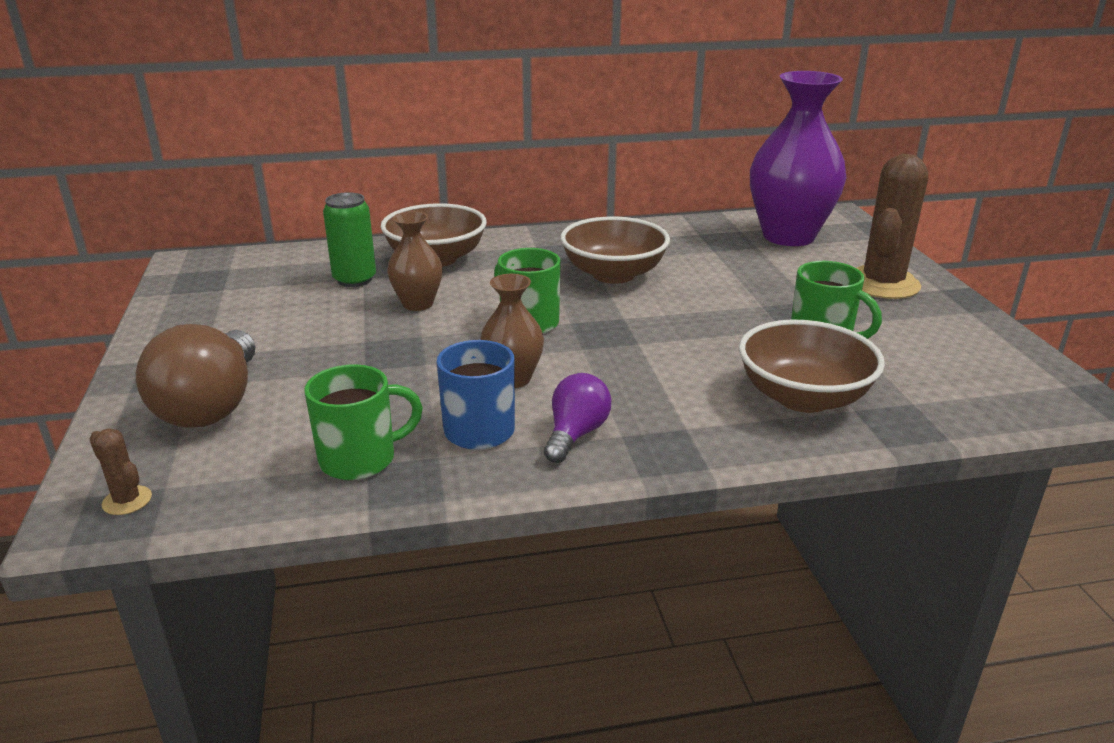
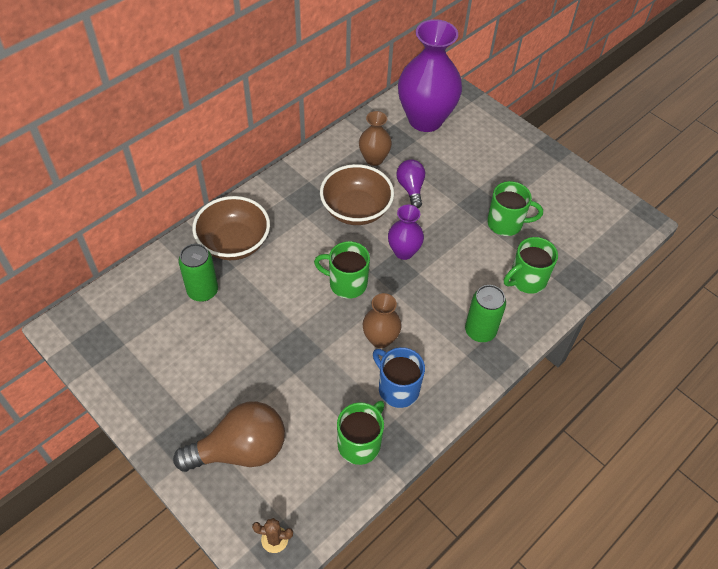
camera: 35 degrees left, 25 degrees up
(211, 406) = (240, 450): brown light bulb -> brown light bulb turned 75 degrees counterclockwise
(418, 304) = (267, 297): brown vase -> brown vase (374, 159)
(576, 434) = (445, 366): purple light bulb -> purple light bulb (411, 188)
(637, 320) = (404, 251): none -> purple vase
(670, 420) = (480, 331): none -> green can
(803, 397) = (526, 280): brown bowl -> green mug
(882, 284) = (504, 152): brown cactus -> none

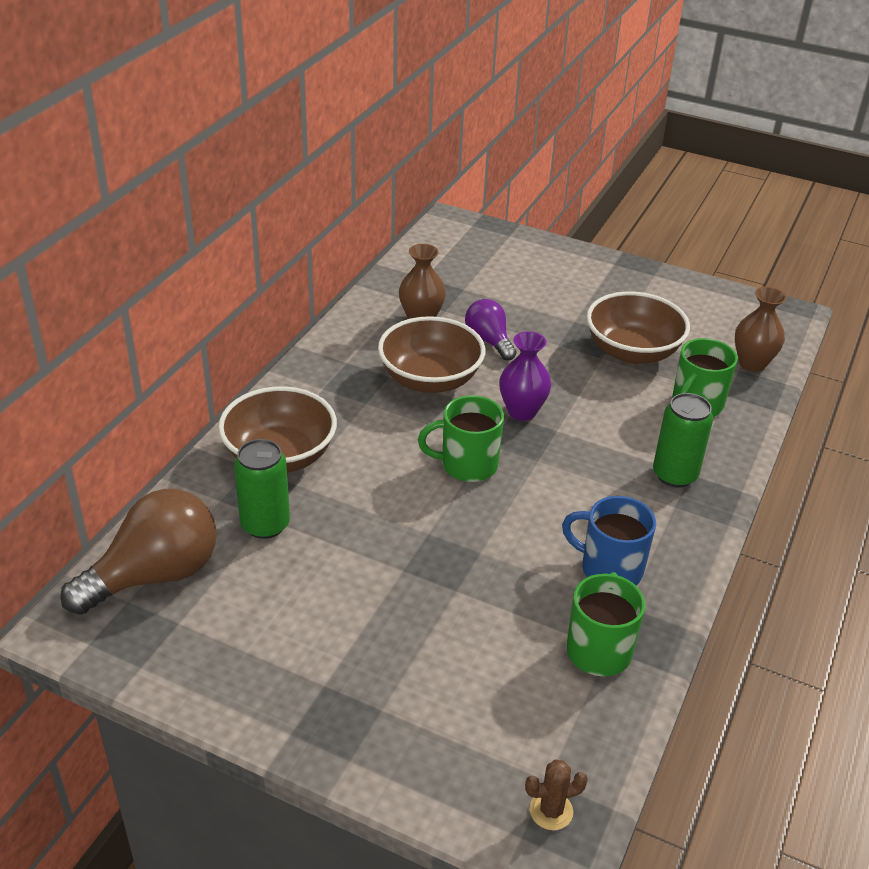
camera: 20 degrees left, 15 degrees down
(240, 450) = (433, 710): brown light bulb -> brown light bulb (155, 575)
(380, 339) = (551, 517): brown vase -> brown vase (752, 363)
(425, 119) = (463, 265): purple vase -> none
(506, 223) = (632, 351): green mug -> brown bowl

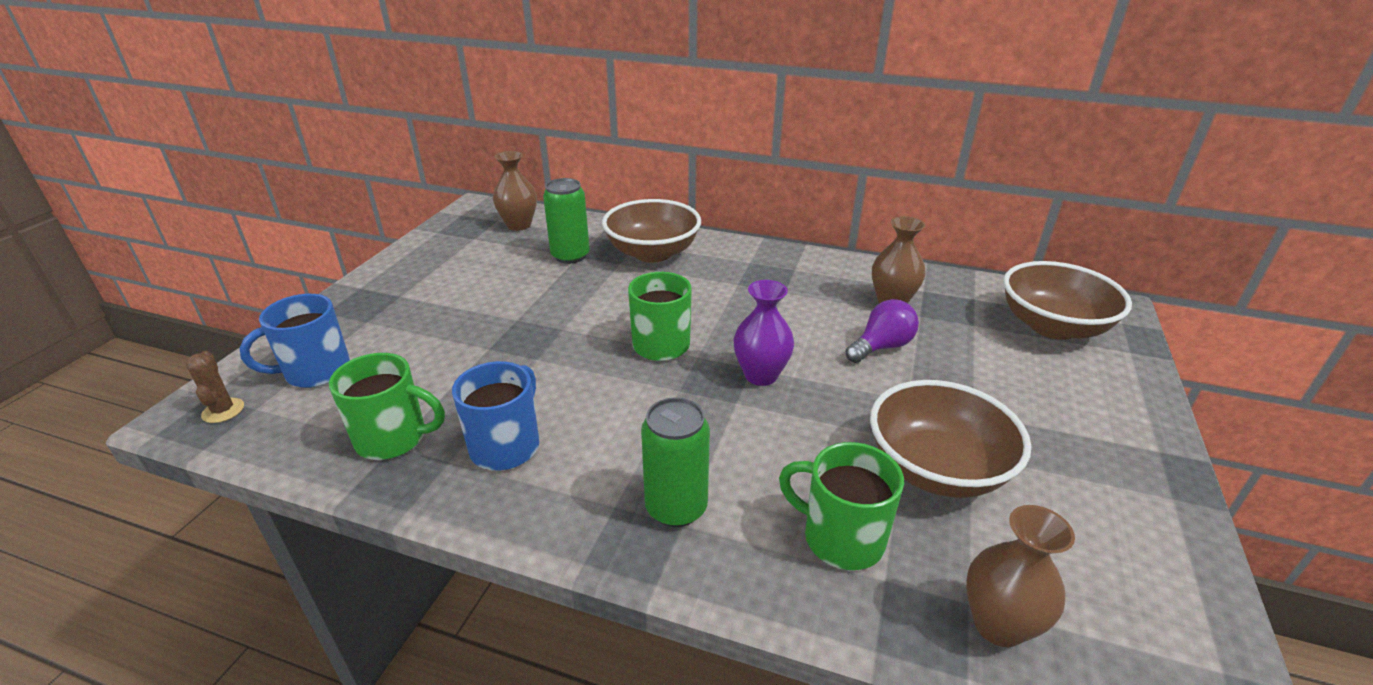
camera: 85 degrees right, 5 degrees down
(155, 575) = (519, 225): brown light bulb -> brown vase
(430, 379) = (790, 314): brown bowl -> brown bowl (1052, 326)
(484, 739) = (315, 371): none -> blue mug

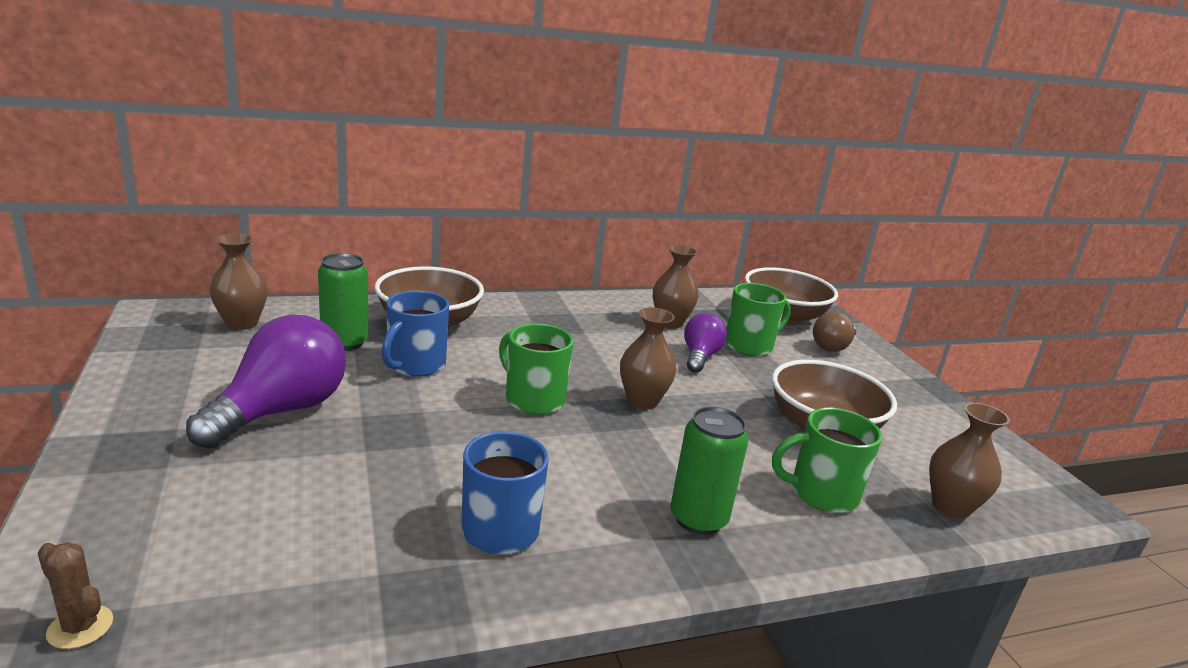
camera: 40 degrees left, 10 degrees down
(315, 371) = (167, 539): blue mug -> blue mug (415, 365)
(393, 438) = (369, 567): green mug -> green mug (750, 345)
(469, 301) = (281, 411): none -> purple light bulb
(761, 375) = (642, 401): purple vase -> brown vase
(1079, 379) = (832, 347): none -> brown light bulb

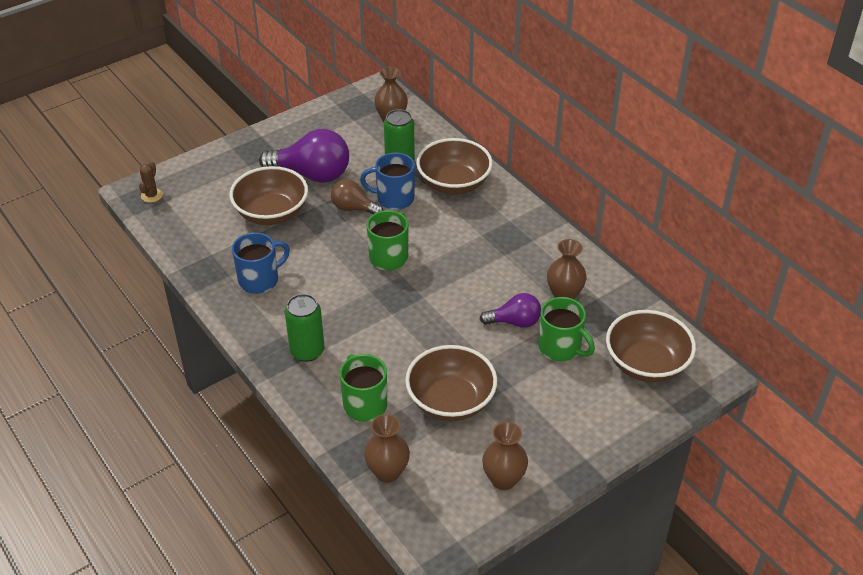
camera: 75 degrees right, 20 degrees up
(333, 473) = (271, 213): none -> brown bowl
(642, 401) = (422, 304): brown vase -> brown vase (503, 479)
(832, 347) = (606, 401): brown light bulb -> brown light bulb (353, 208)

